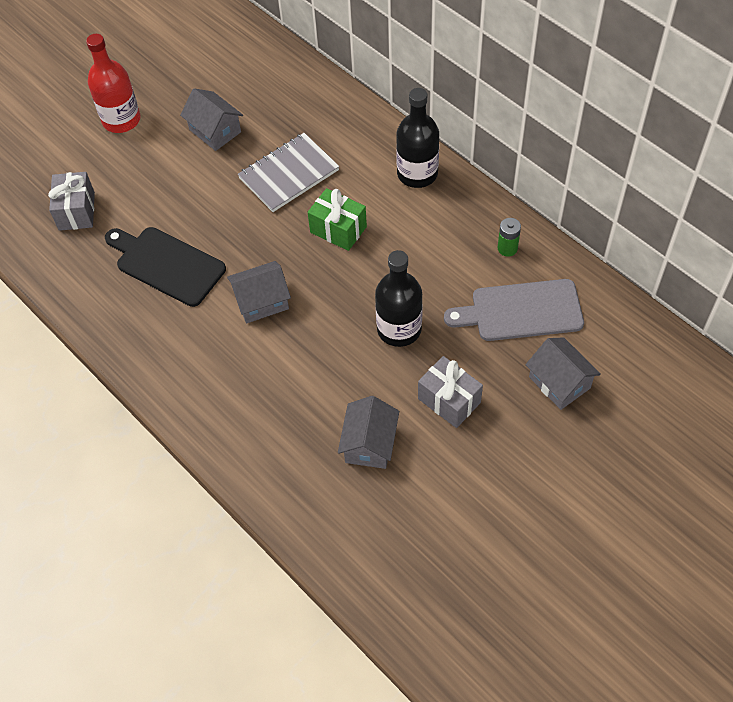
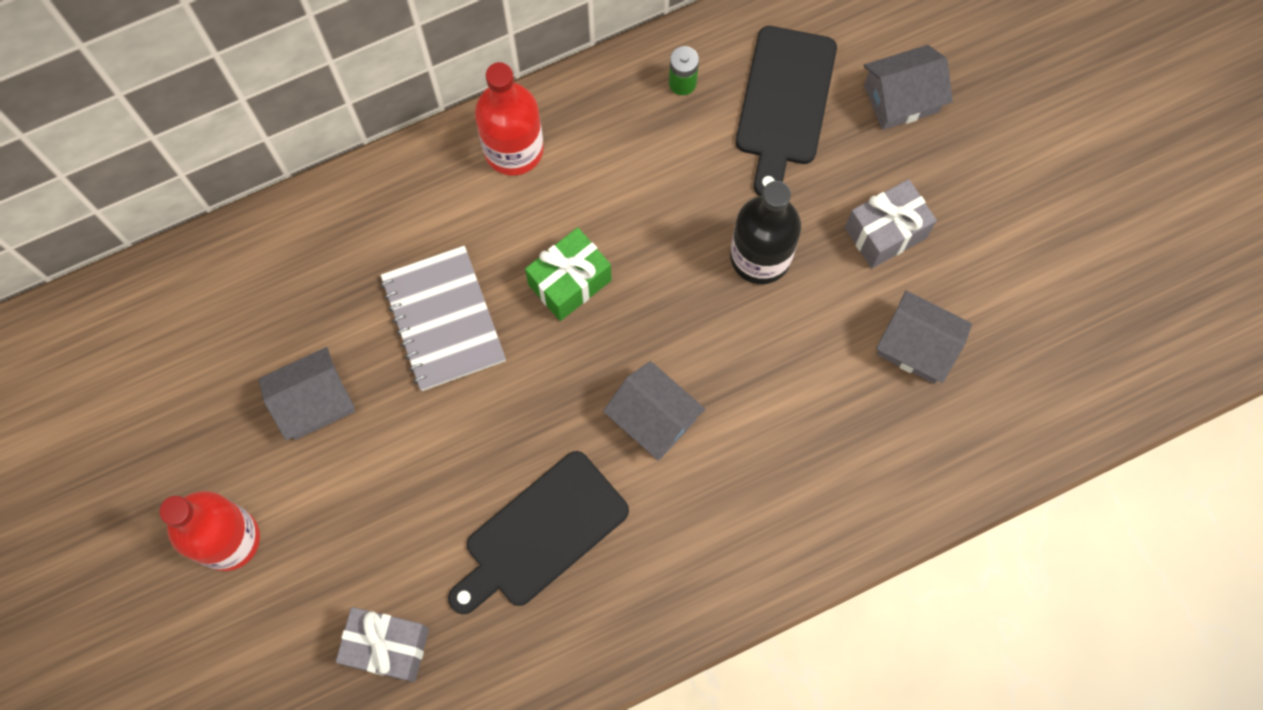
camera: 75 degrees left, 15 degrees up
(261, 301) = (653, 418): grey house -> grey house turned 45 degrees counterclockwise
(417, 173) = (513, 149): black bottle -> red bottle
(521, 311) = (784, 102): grey cutting board -> black cutting board

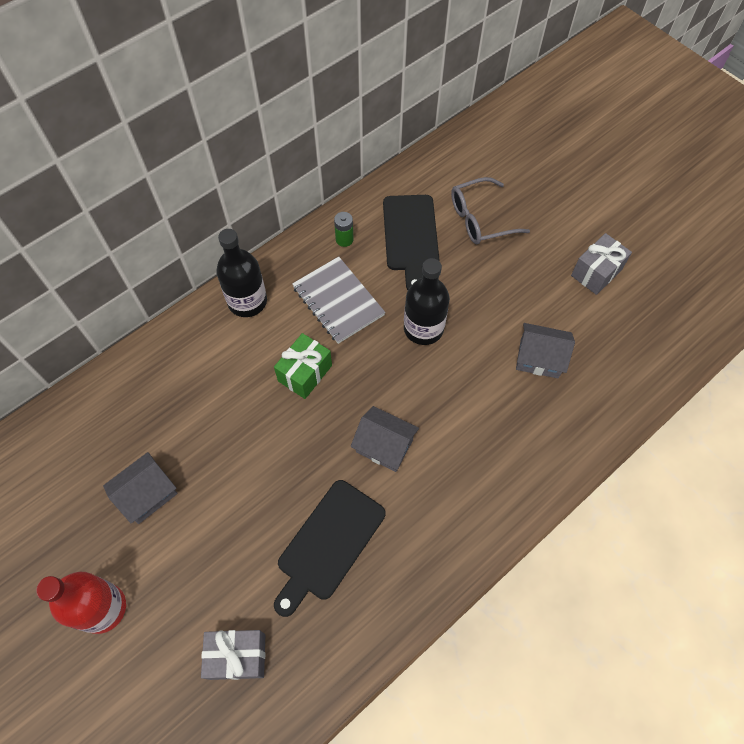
camera: 15 degrees left, 10 degrees down
(443, 319) = (226, 417): grey notebook -> grey notebook (338, 301)
(513, 149) = (247, 301): red bottle -> black bottle
(885, 232) = (496, 296): grey gift -> grey gift (596, 272)
(901, 99) = (480, 219): grey house -> grey glasses

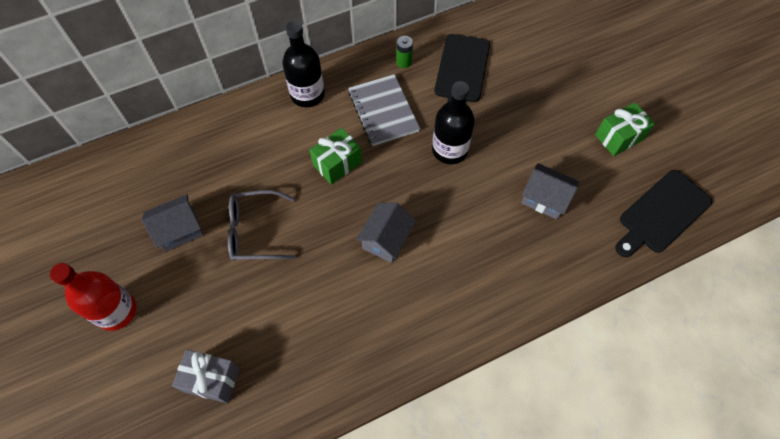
camera: 15 degrees right, 0 degrees up
(328, 543) = (314, 308): black cutting board -> black cutting board (662, 214)
(384, 446) = (386, 239): grey house -> grey house turned 75 degrees clockwise
(480, 219) = (527, 70): grey glasses -> grey glasses (255, 231)
(596, 272) = (619, 137): grey gift -> green gift

